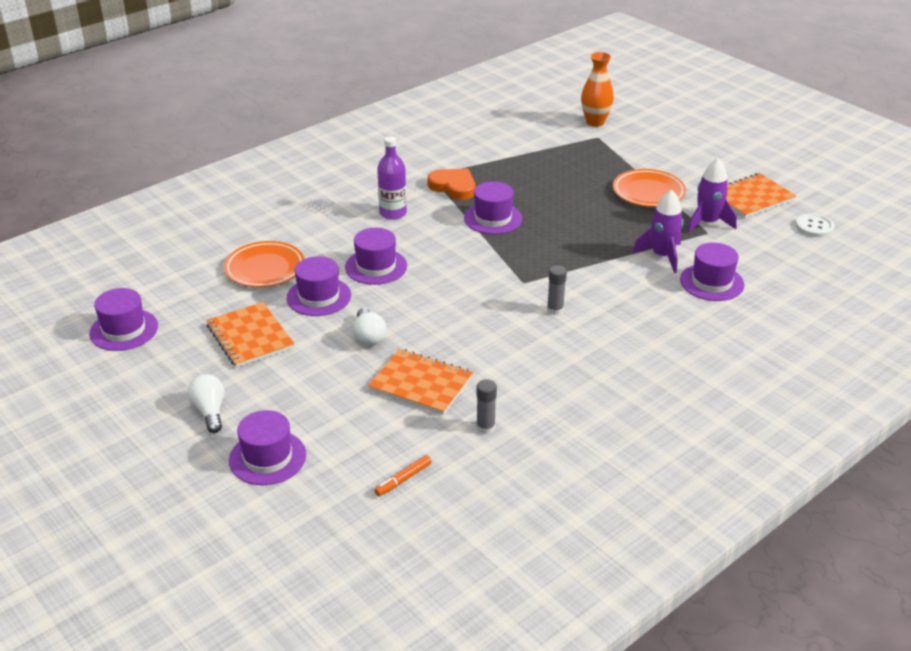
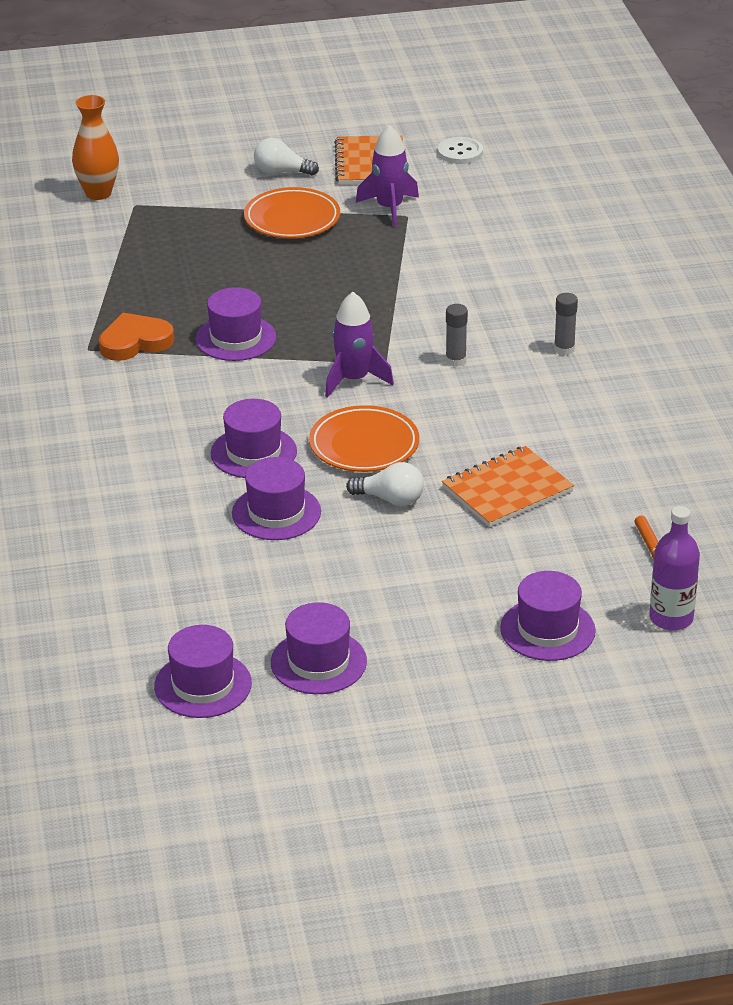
camera: 60 degrees left, 0 degrees up
(210, 411) = (432, 652): white light bulb -> white light bulb (281, 172)
(250, 337) = (311, 586): orange notebook -> none
(265, 269) = (173, 538): orange plate -> orange plate (364, 445)
(393, 213) = (147, 405): purple bottle -> purple bottle (671, 618)
(485, 427) = (613, 471): grey glue stick -> grey glue stick (564, 349)
(662, 256) = (423, 259): purple rocket -> purple rocket (354, 379)
(711, 282) = (497, 249): purple hat -> purple hat (318, 662)

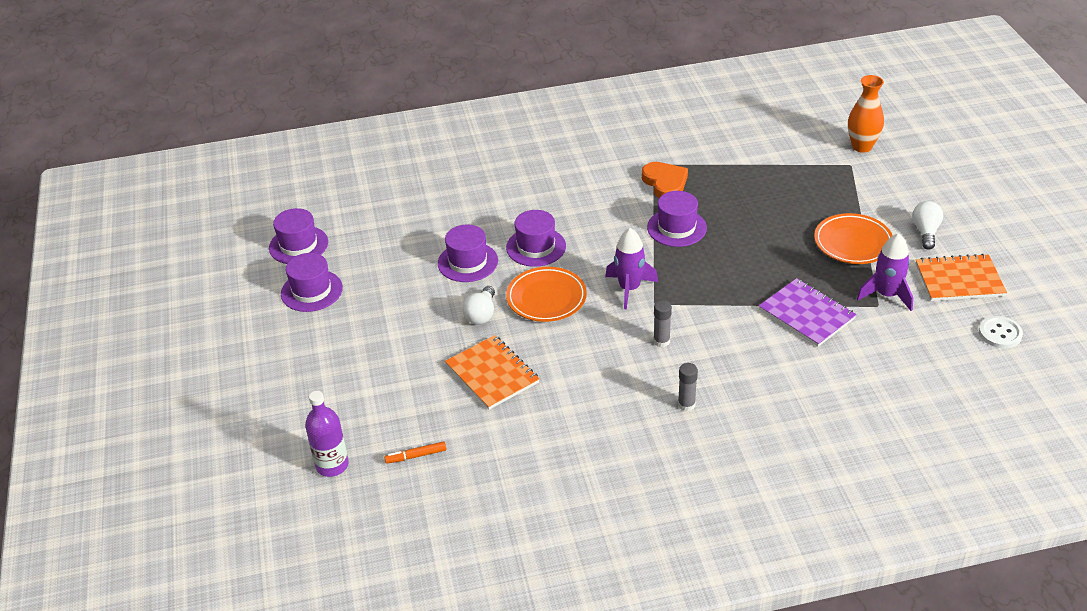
camera: 90 degrees right, 5 degrees up
(417, 260) = (806, 314): none -> purple notebook
(547, 629) = (328, 397): purple hat -> none

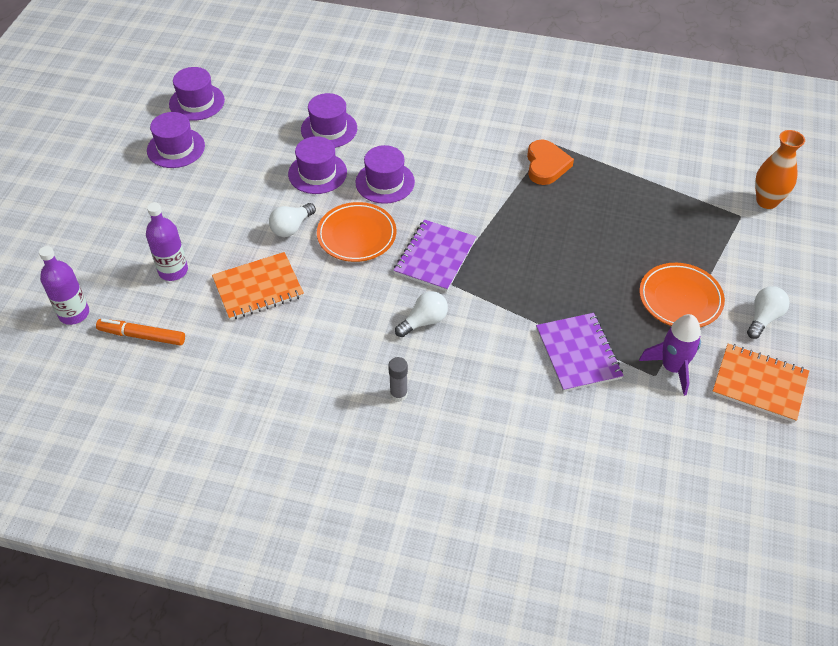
camera: 25 degrees right, 10 degrees up
(399, 392) = (173, 271): none -> purple bottle
(416, 456) = (142, 336): orange marker -> orange marker, size x1.53
(492, 374) = (258, 288): orange notebook -> orange notebook turned 75 degrees clockwise
(629, 288) = (435, 257): purple rocket -> purple notebook
(661, 341) = (424, 321): grey glue stick -> white light bulb
(676, 228) = (523, 214): purple hat -> purple hat (329, 129)
(1000, 333) = (758, 460): white button -> none

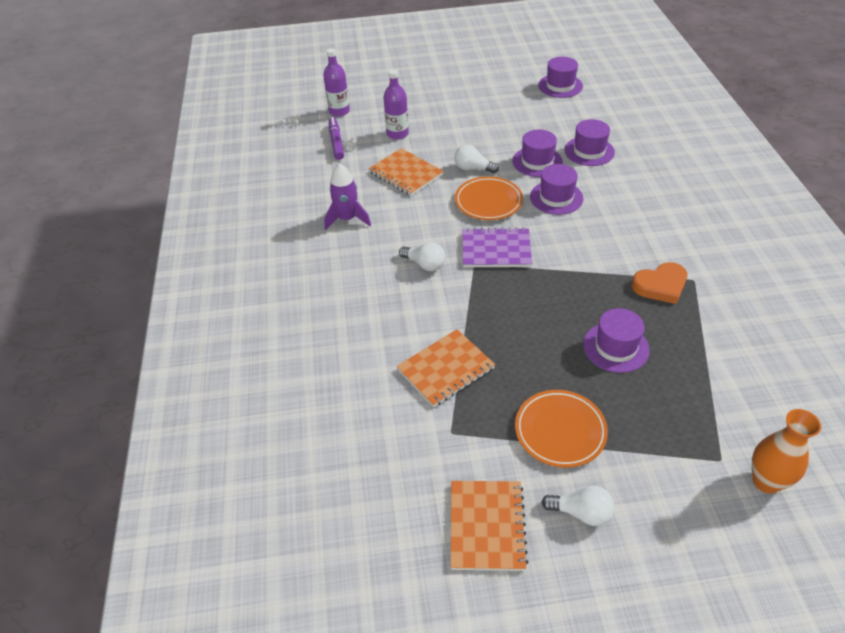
camera: 70 degrees right, 5 degrees down
(142, 336) = (336, 142): orange marker -> purple marker
(176, 148) = (508, 94): purple hat -> purple hat (616, 347)
(398, 394) = (347, 273): grey glue stick -> none
(578, 353) = (446, 369): purple notebook -> orange notebook
(672, 368) = (467, 444): purple rocket -> purple rocket (347, 219)

